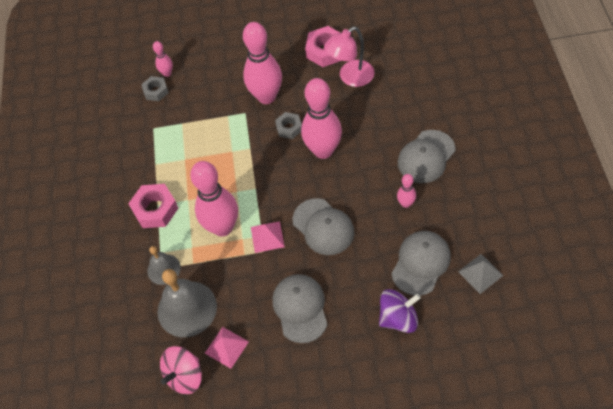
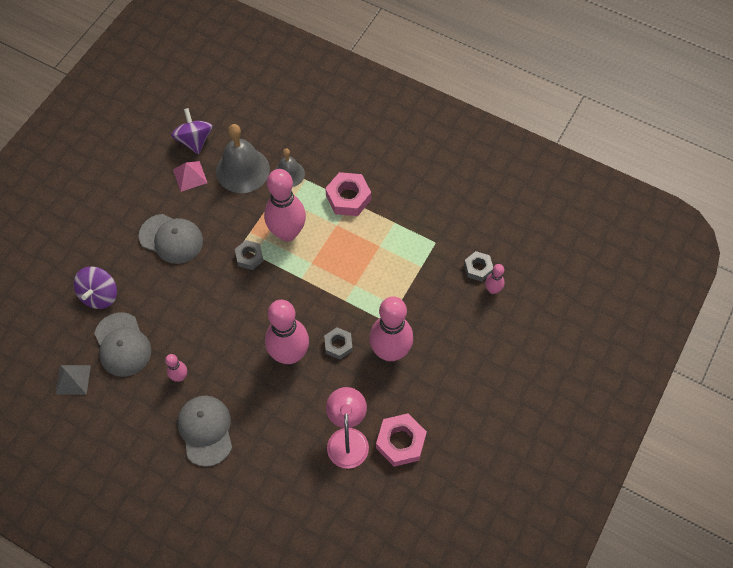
camera: 120 degrees right, 5 degrees up
(185, 376) = (194, 140): pink spinning top -> purple spinning top
(267, 237) = (249, 257): pink pyramid -> grey nut
(323, 227) = (219, 301): grey cap -> none

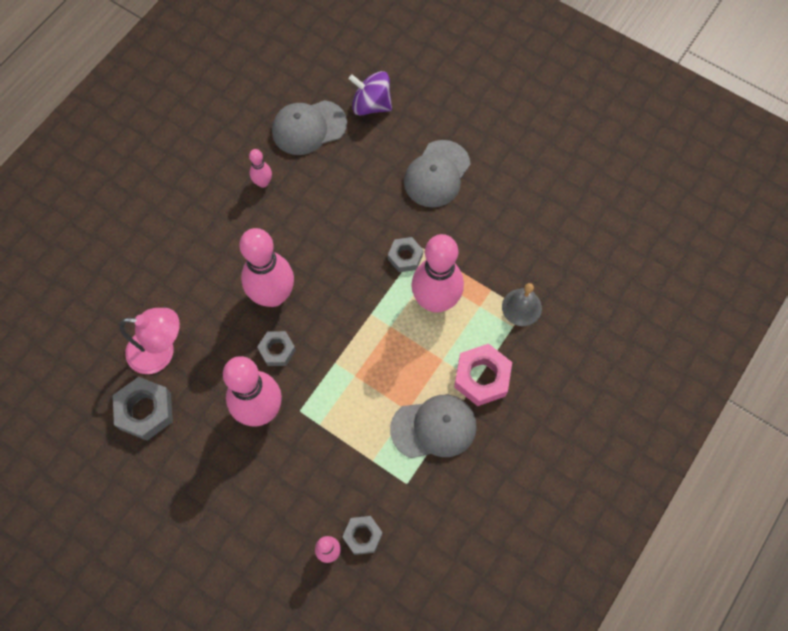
camera: 95 degrees right, 5 degrees up
(73, 379) = (275, 84): grey pyramid -> none
(190, 176) = (523, 194): pink pyramid -> none
(194, 140) = (575, 199): purple spinning top -> none
(205, 430) = (197, 207): grey cap -> grey cap (434, 427)
(243, 170) = (530, 253): grey bell -> none
(400, 442) = (145, 411): pink nut -> grey nut

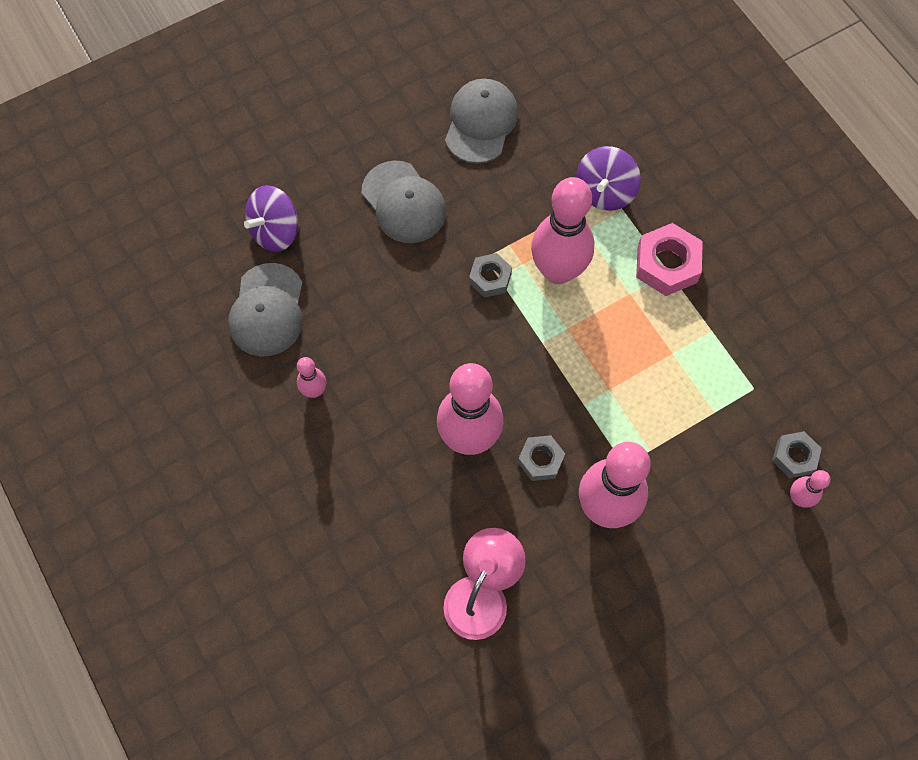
camera: 65 degrees left, 0 degrees up
(145, 411) = (550, 640): grey nut -> none
(434, 427) = (703, 335): grey cap -> grey cap (481, 123)
(521, 307) = (605, 191): grey bell -> purple spinning top

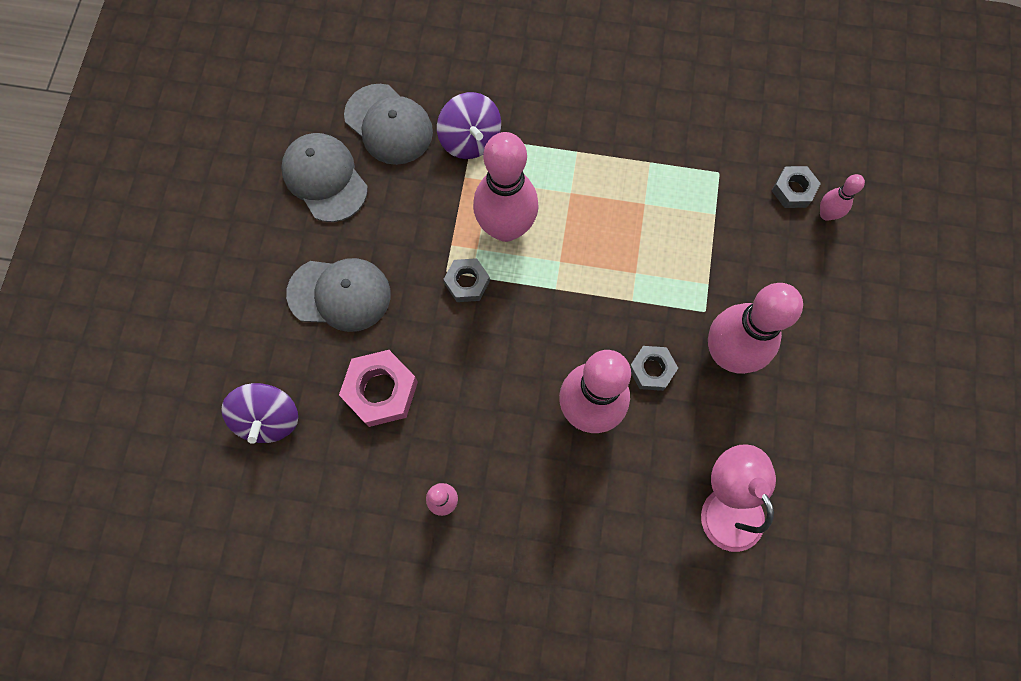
camera: 50 degrees left, 5 degrees up
(267, 310) = (336, 483): grey cap -> grey cap (389, 124)
(667, 264) = (570, 147): pink nut -> pink nut (381, 391)

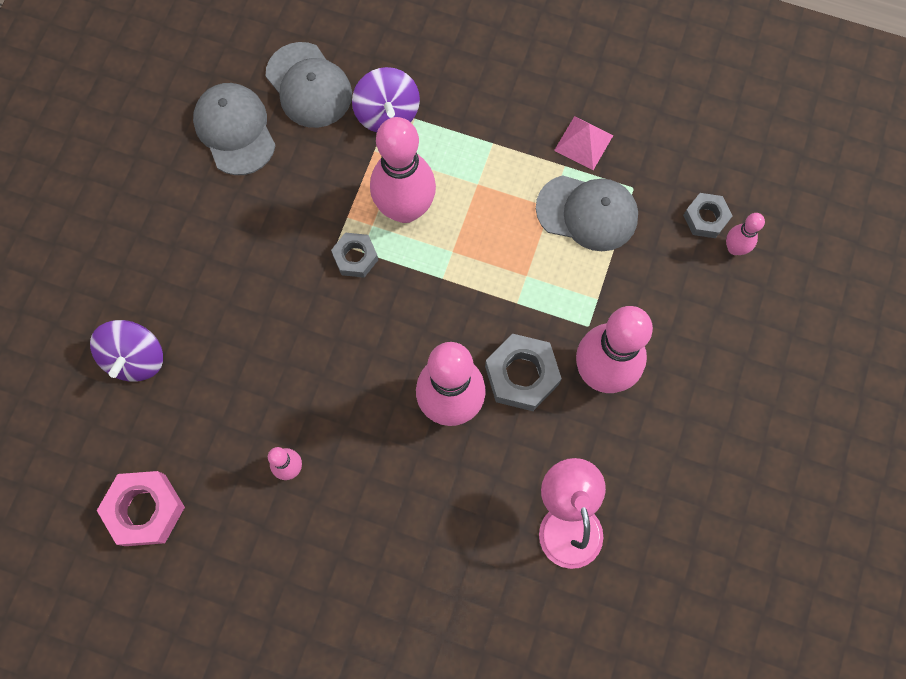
camera: 10 degrees right, 0 degrees up
(340, 294) = (227, 248): grey cap -> grey cap (587, 213)
(381, 391) = (249, 350): pink nut -> pink nut (145, 510)
(651, 370) = (521, 375): grey nut -> grey nut, size x1.60
(663, 137) = (583, 143): none -> pink pyramid

